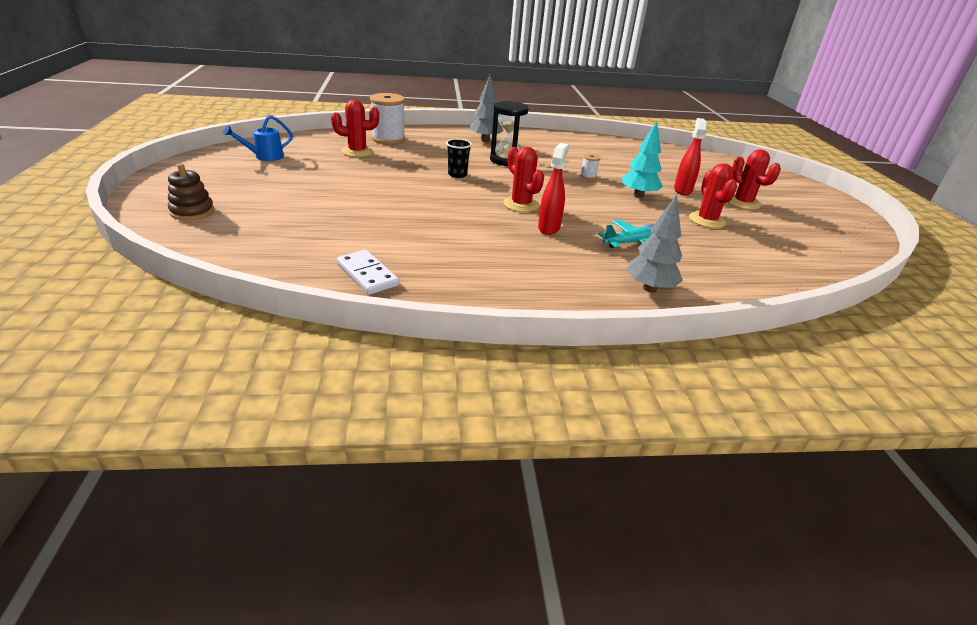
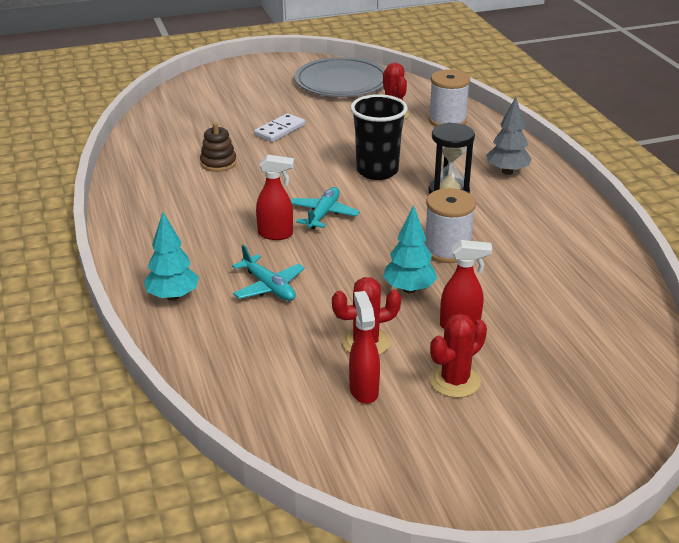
camera: 80 degrees right, 0 degrees up
(192, 212) = (215, 87): brown stacking toy -> brown stacking toy (218, 163)
(264, 157) = (341, 82): blue watering can -> grey plate
(367, 274) = (148, 166): white domino -> white domino (280, 130)
(457, 174) = (377, 171): black cup -> black cup, size x1.95
(521, 204) = (323, 214): red cactus -> turquoise plane
(588, 176) = (447, 250): white spool -> white spool, size x2.14
(649, 288) = (173, 296): grey tree -> turquoise tree
(762, 230) = (363, 390): none -> red spray bottle

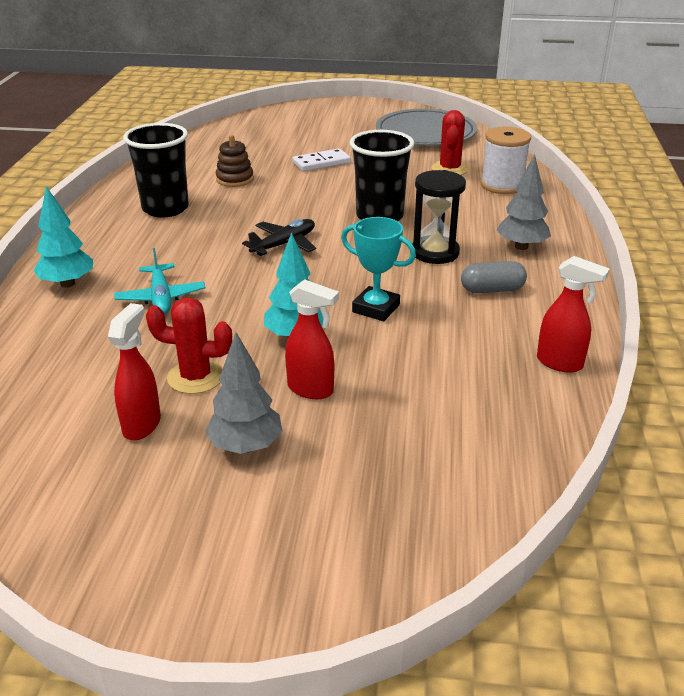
camera: 25 degrees right, 0 degrees up
(185, 206) = (165, 208): none -> black cup
(276, 234) = (219, 252): red spray bottle -> red spray bottle (560, 363)
(323, 214) = (284, 244): turquoise plane -> black plane
(447, 250) = (376, 308): white spool -> turquoise trophy
(455, 381) = (246, 446): red cactus -> grey tree
(516, 213) = (492, 290): none -> grey capsule

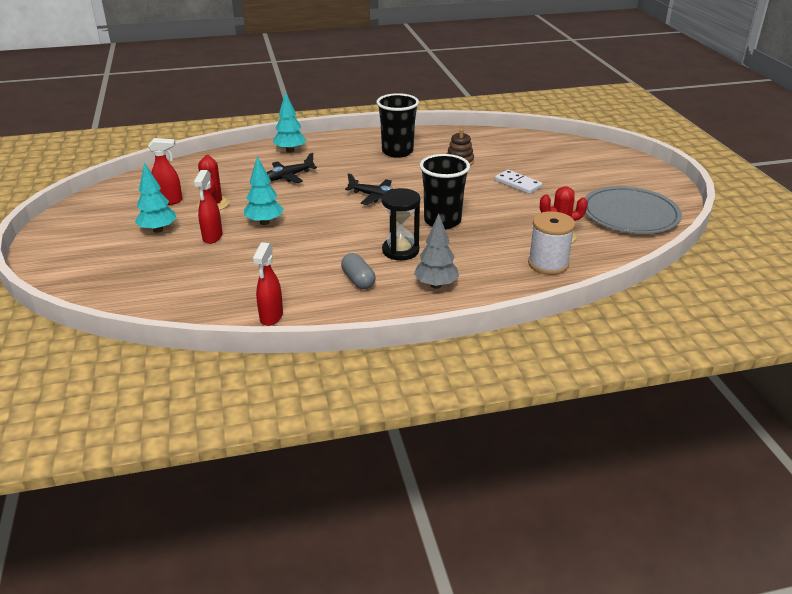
camera: 70 degrees right, 0 degrees up
(161, 298) = (288, 177): turquoise plane -> black plane
(246, 446) = (158, 230): grey tree -> turquoise tree
(376, 308) = (309, 241): turquoise trophy -> none

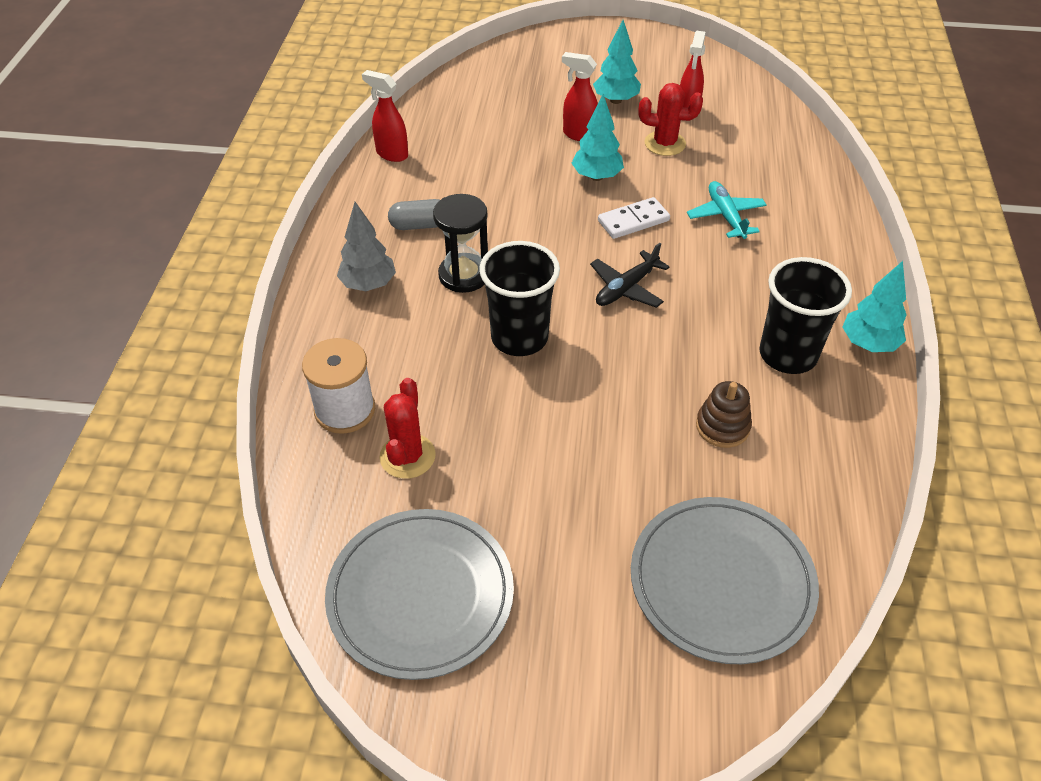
camera: 110 degrees right, 15 degrees up
(288, 177) = (725, 216): black plane -> turquoise plane
(290, 150) = (823, 233): turquoise tree -> turquoise tree (868, 344)
(518, 184) = (602, 476): white domino -> white domino (633, 221)
(545, 153) = (721, 581): none -> grey plate

